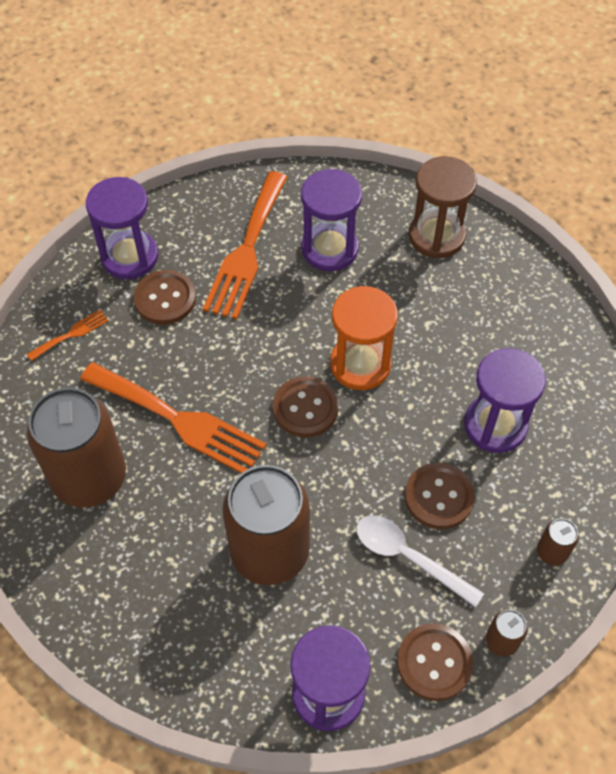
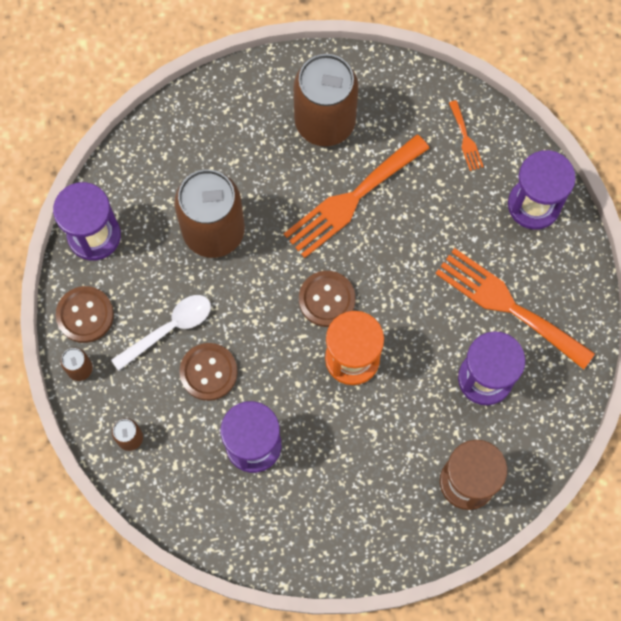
camera: 110 degrees right, 15 degrees up
(165, 299) = (477, 221): brown button -> none

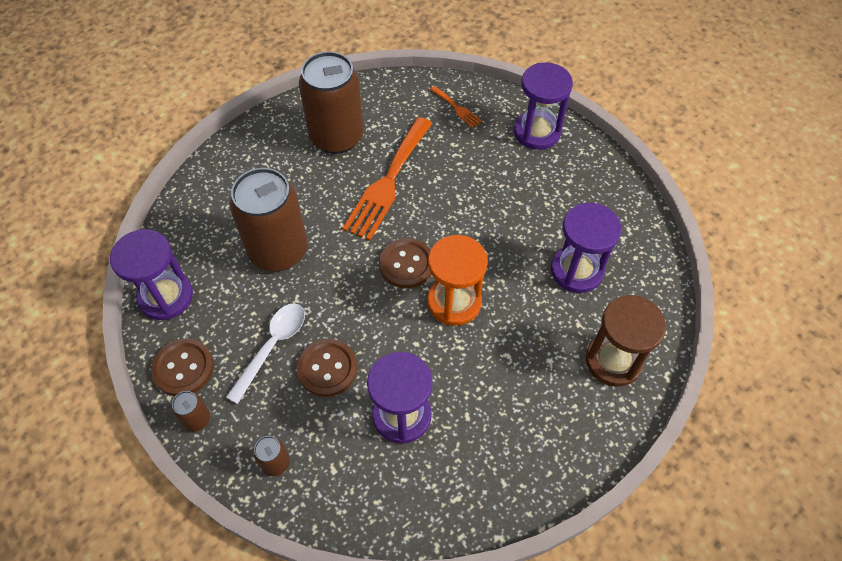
camera: 25 degrees left, 15 degrees down
(508, 305) = (561, 209): orange fork -> none

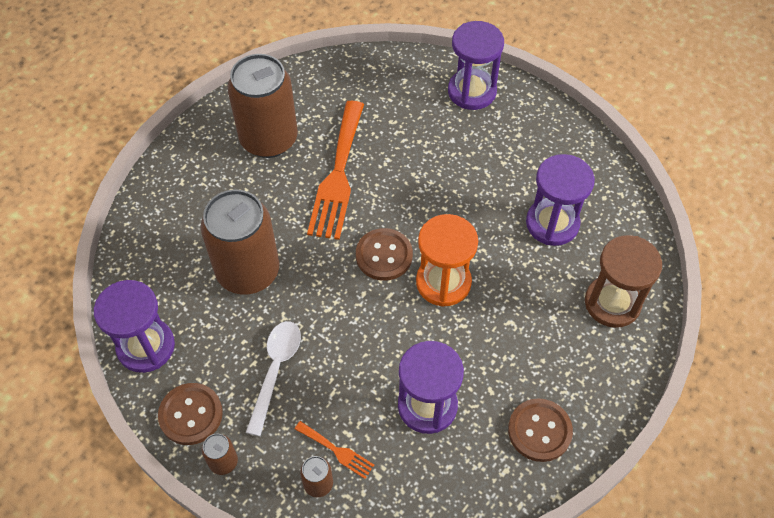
camera: 15 degrees left, 0 degrees up
(327, 368) = (339, 378): brown button -> brown button (539, 431)
(457, 108) = (384, 83): orange fork -> orange fork (337, 451)

